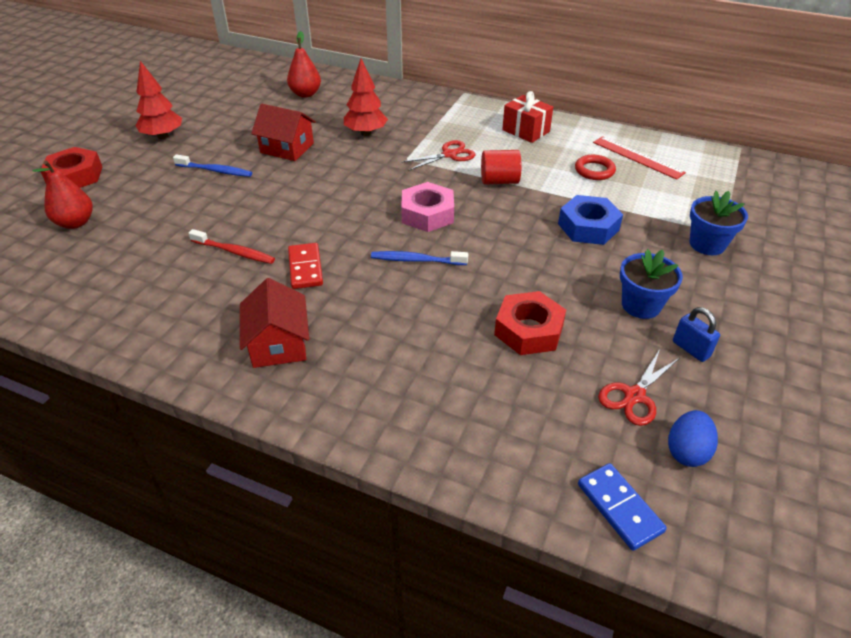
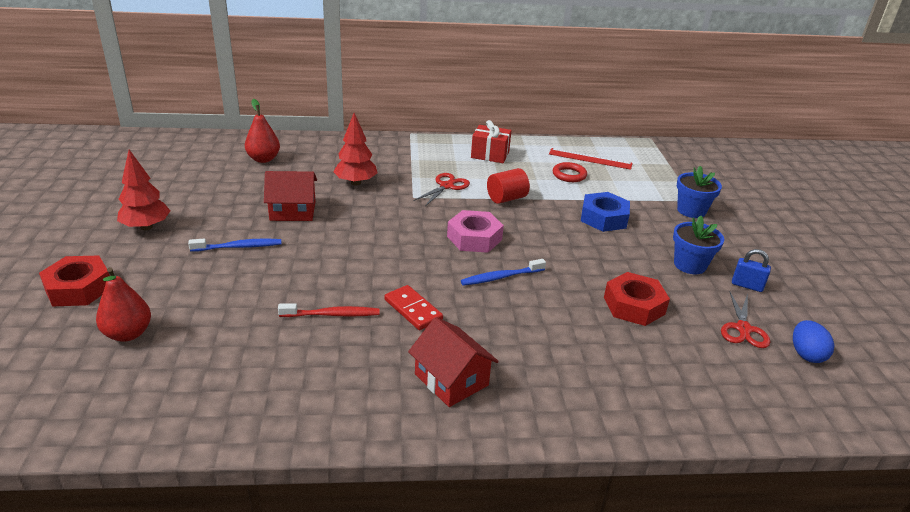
camera: 30 degrees left, 10 degrees down
(619, 507) = (803, 407): blue domino -> none

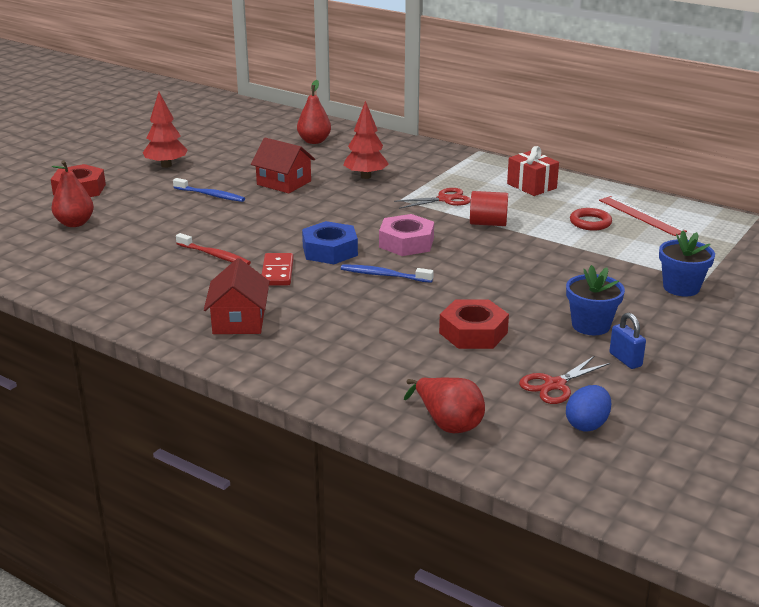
camera: 40 degrees right, 5 degrees down
(603, 218) = (564, 265): blue nut -> blue nut (330, 250)
(736, 403) = (448, 423): none -> red pear

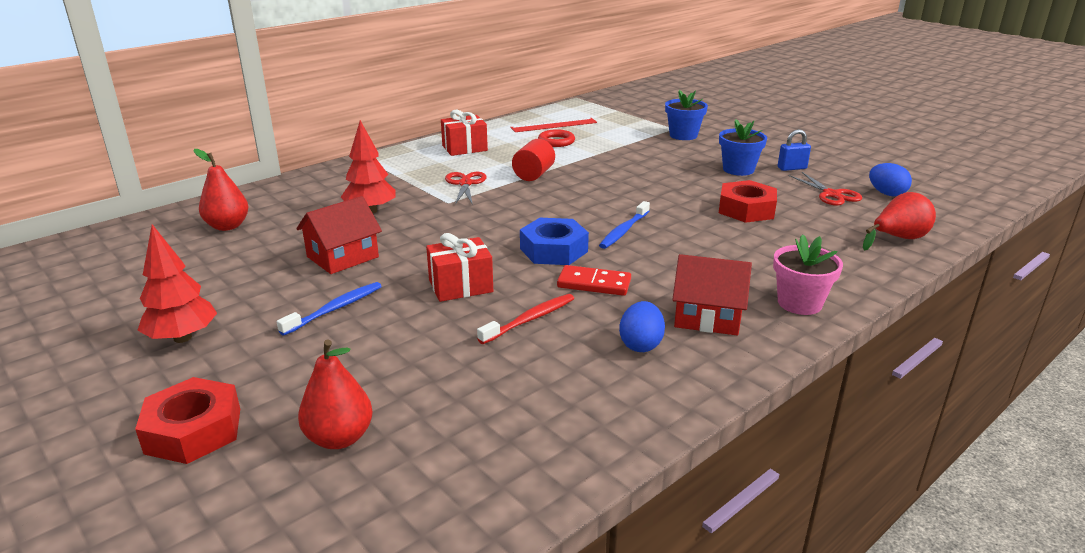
camera: 75 degrees left, 0 degrees up
(190, 297) = (641, 344): none -> blue egg
(255, 226) = (460, 286): none -> red gift
(275, 361) = (799, 303): none -> pink flower pot
(406, 243) = (555, 212): pink nut -> none

